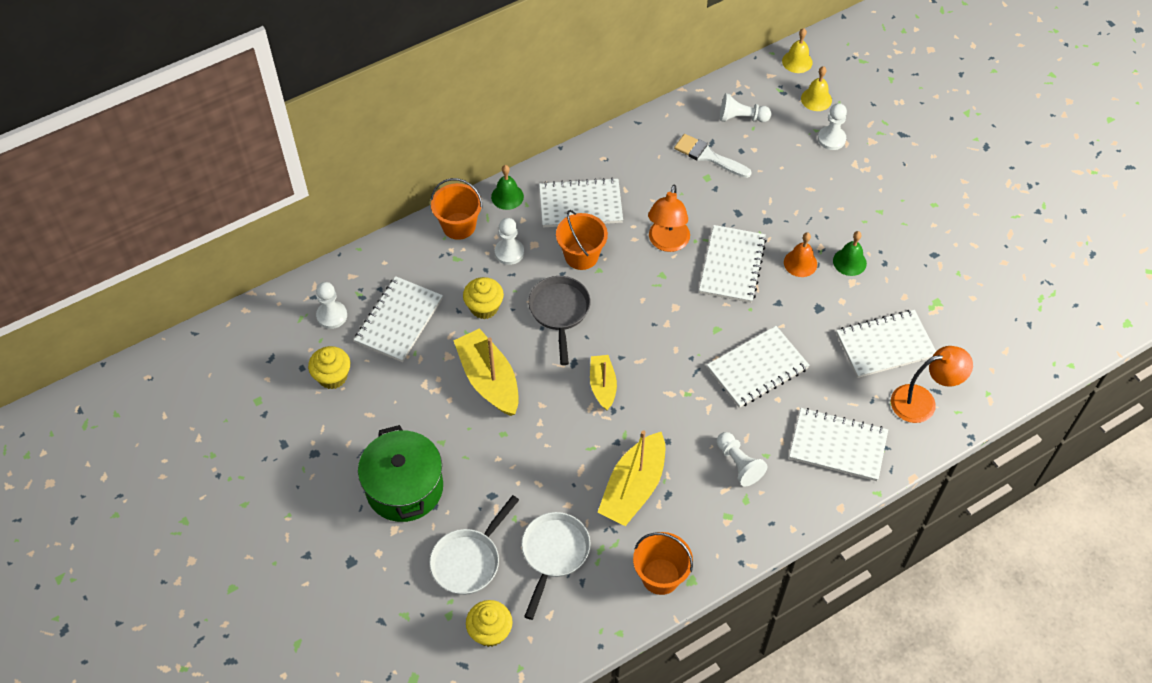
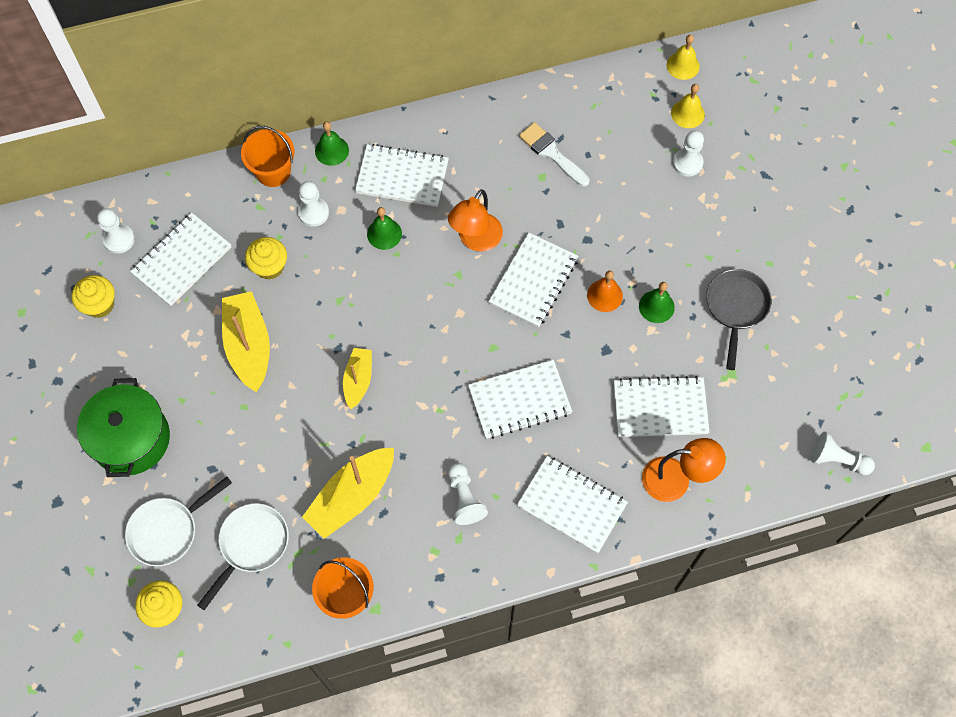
camera: 15 degrees right, 10 degrees up
(559, 312) = (342, 290): grey pan -> grey pan (736, 308)
(581, 256) = (384, 234): orange bucket -> green bell
(741, 118) = (601, 117): white pawn -> white pawn (837, 460)

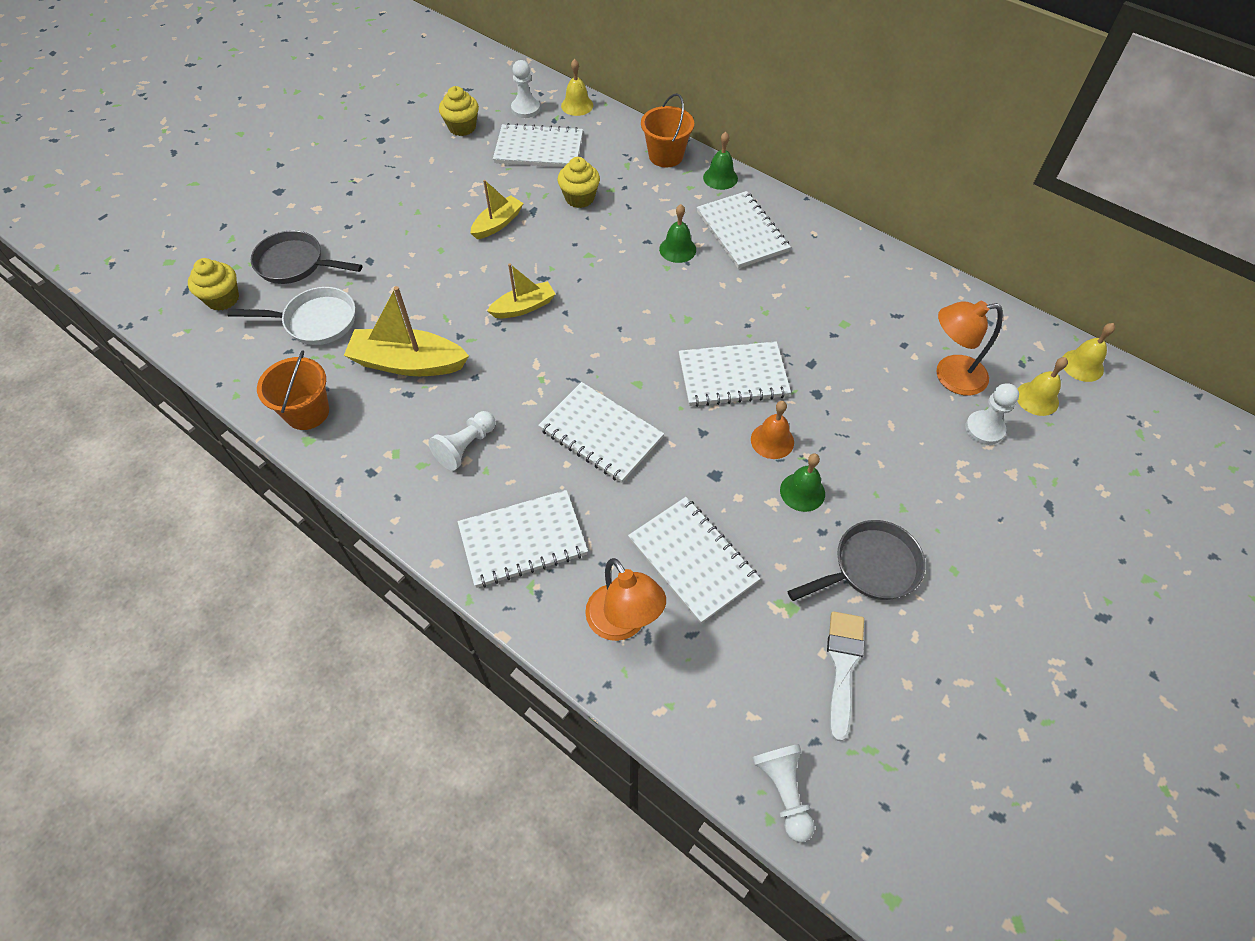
camera: 55 degrees right, 10 degrees down
(131, 439) = (361, 202): green pot -> none
(150, 196) = (577, 105): none -> yellow bell
(168, 530) = (295, 264): white pan -> grey pan
(249, 346) = (497, 224): yellow boat -> yellow boat, size x0.60
(313, 213) = (653, 197): white pawn -> none
(476, 240) = (732, 312): orange lamp -> orange lamp (950, 376)
(551, 153) = (875, 317): white brush -> white brush (843, 666)
(571, 505) = (523, 540): white notebook -> white notebook turned 75 degrees clockwise

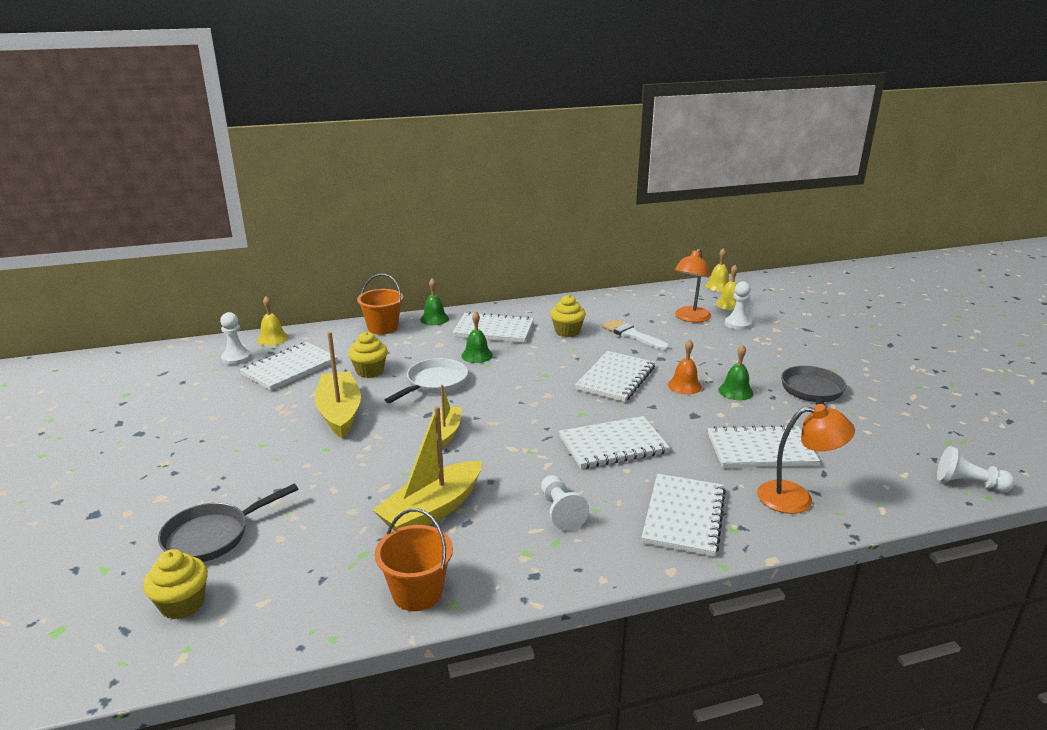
camera: 55 degrees left, 30 degrees down
(315, 321) = (308, 548): white pan -> white pan (434, 384)
(462, 127) = (203, 390): yellow cupcake -> yellow cupcake (567, 331)
(497, 224) = (339, 413): yellow boat -> yellow boat, size x1.67
(843, 666) = (881, 428): white brush -> white brush (632, 335)

